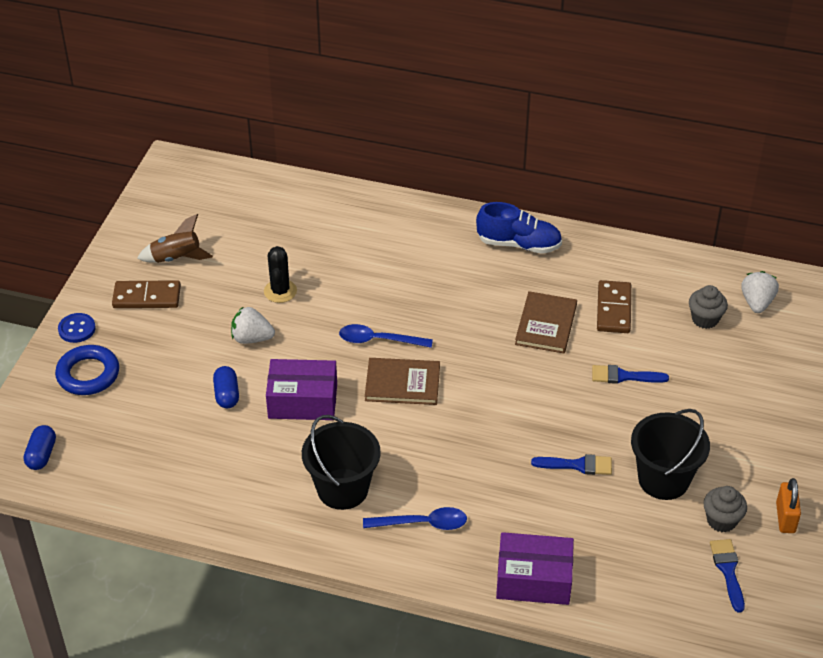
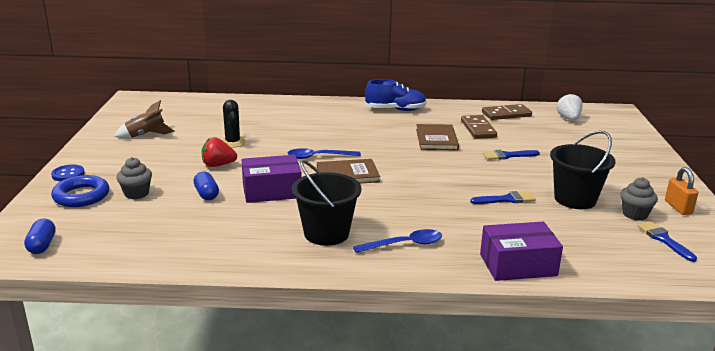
camera: 15 degrees left, 20 degrees down
(147, 297) = (126, 154): brown domino -> brown domino (506, 114)
(252, 338) = (218, 165): white strawberry -> red strawberry
(705, 319) = (541, 128): grey cupcake -> grey cupcake (136, 193)

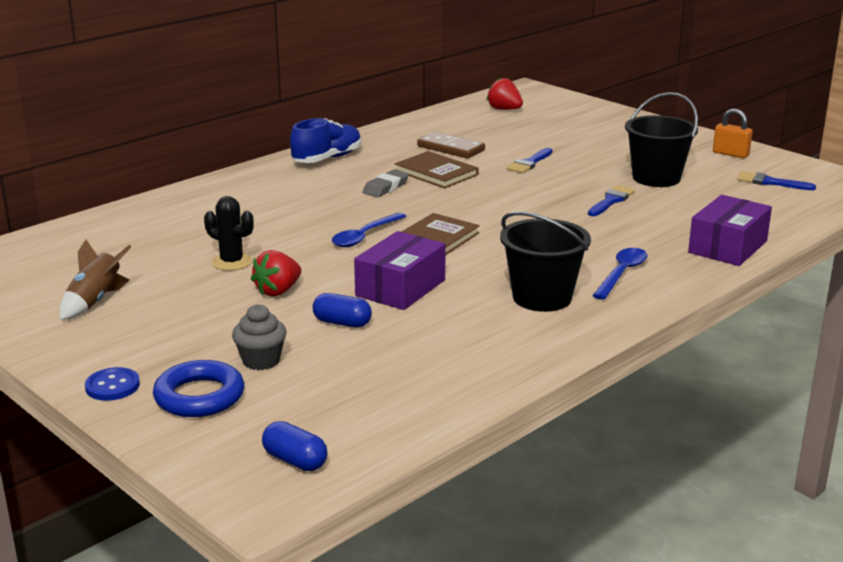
camera: 45 degrees left, 0 degrees up
(389, 136) = (385, 187): none -> grey eraser
(506, 114) = (444, 125): brown domino -> none
(568, 118) = (504, 109): white strawberry -> red strawberry
(635, 214) = (716, 172): grey cupcake -> none

